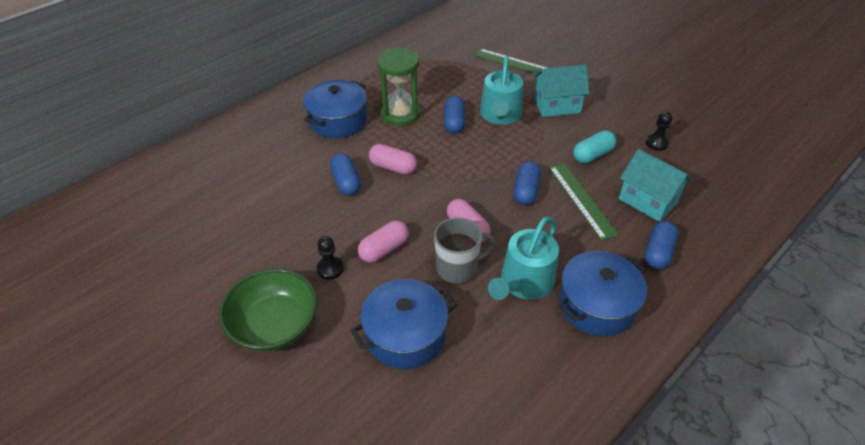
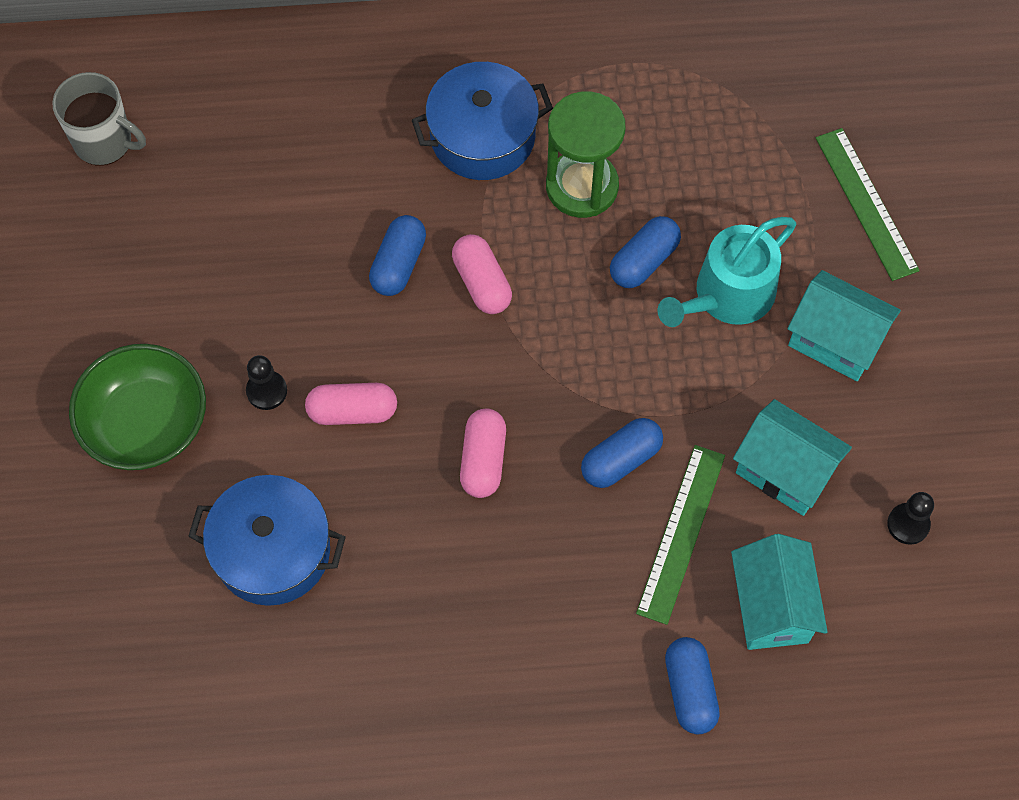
camera: 40 degrees right, 20 degrees up
(458, 268) = (414, 510): grey mug -> grey mug (104, 142)
(523, 283) = (472, 593): turquoise watering can -> none
(592, 155) = (784, 471): turquoise capsule -> turquoise house
(596, 305) = (528, 693): blue pot -> none
(658, 253) = (690, 690): blue capsule -> blue capsule turned 75 degrees counterclockwise

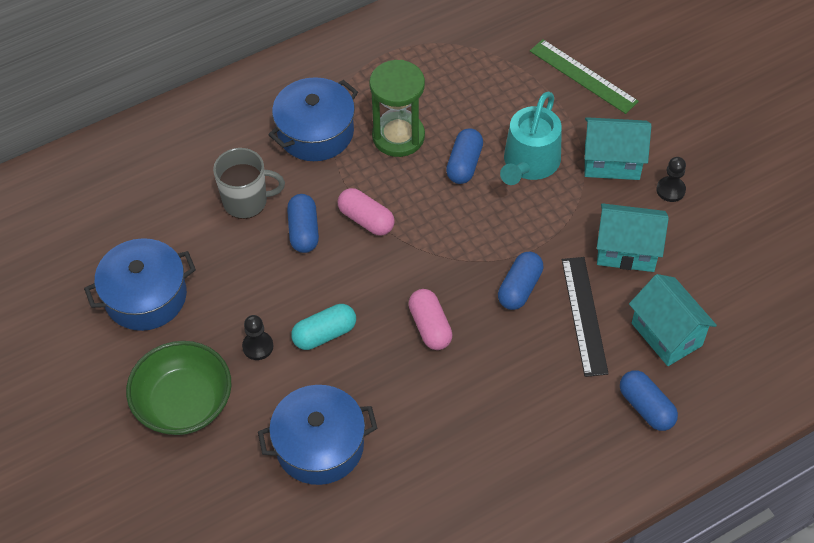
camera: 25 degrees left, 10 degrees down
(104, 142) = (53, 237): grey mug -> grey mug (246, 201)
(171, 266) = (145, 296): none -> blue pot
(352, 411) = (324, 334): pink capsule -> turquoise capsule
(681, 533) = (584, 315): green ruler -> black ruler
(908, 524) = (720, 249): black pawn -> black pawn (670, 190)

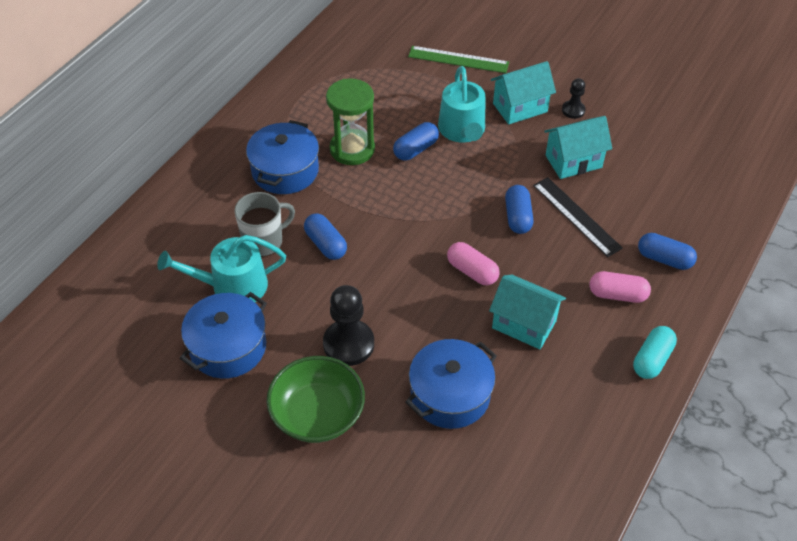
camera: 30 degrees left, 5 degrees down
(187, 235) = (232, 286): none -> turquoise watering can
(258, 346) = (348, 344): black pawn -> black pawn, size x1.84
(324, 334) = (395, 311): turquoise capsule -> turquoise capsule (652, 359)
(366, 220) = (369, 216): pink capsule -> pink capsule (617, 295)
(464, 164) = (415, 149): blue capsule -> blue capsule turned 60 degrees clockwise
(666, 334) = (641, 204): turquoise house -> turquoise house (524, 324)

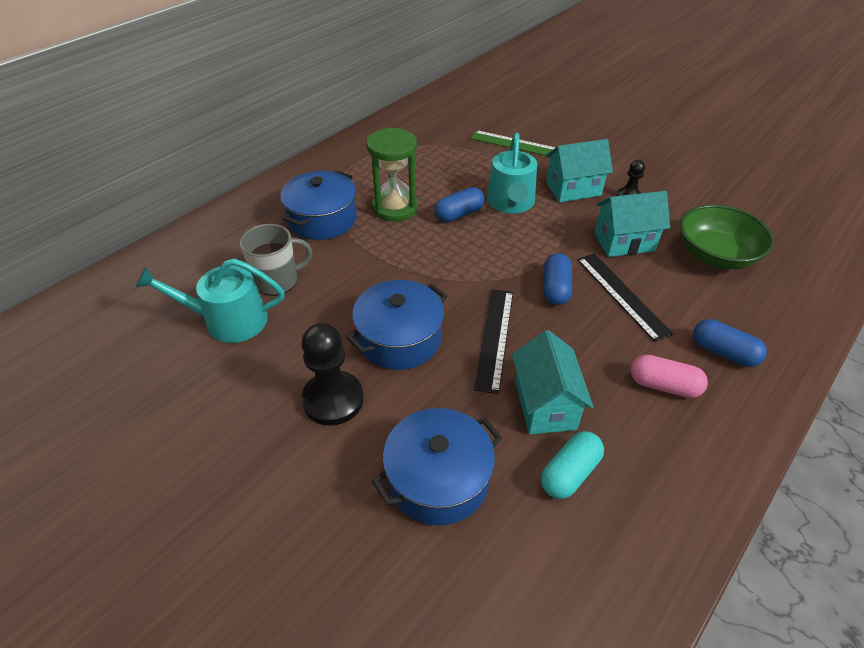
camera: 10 degrees right, 5 degrees down
(228, 347) = (197, 384): blue pot -> blue pot (399, 339)
(317, 414) = (270, 479): green bowl -> green bowl (715, 255)
(325, 244) = (341, 291): blue capsule -> none
(472, 271) = (494, 338): pink capsule -> black ruler
(524, 324) = (545, 405): turquoise house -> turquoise house turned 45 degrees clockwise
(652, 359) = (704, 471): turquoise capsule -> turquoise capsule (569, 473)

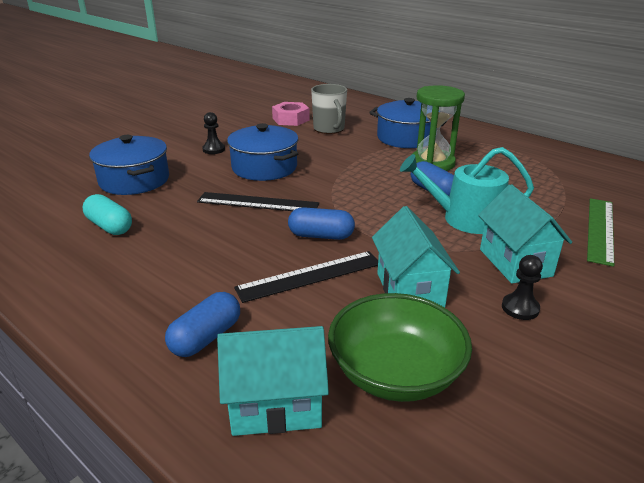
camera: 90 degrees right, 15 degrees down
(228, 320) = (291, 119): turquoise watering can -> pink nut
(333, 399) = (213, 149): black pawn -> black pawn, size x0.54
(545, 405) = (177, 221): turquoise house -> turquoise house (275, 406)
(663, 385) = (174, 285): pink capsule -> none

